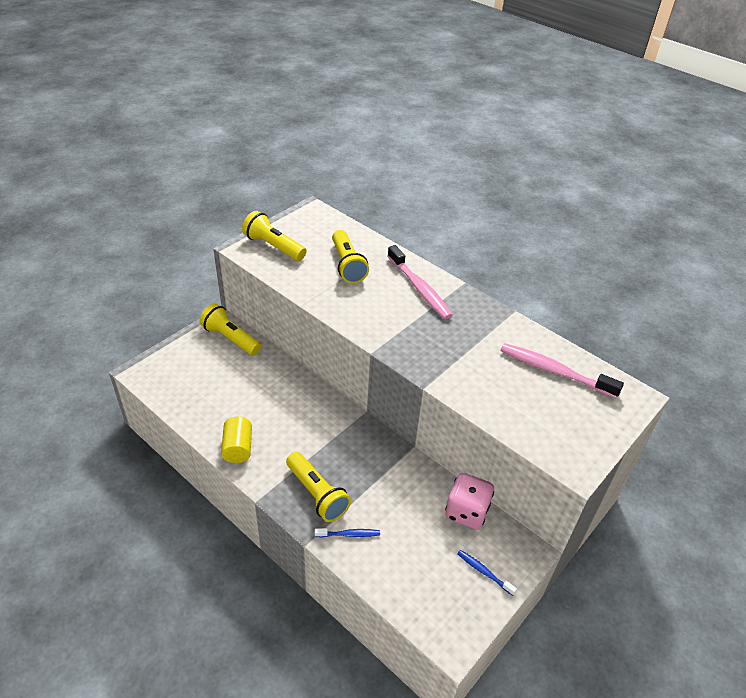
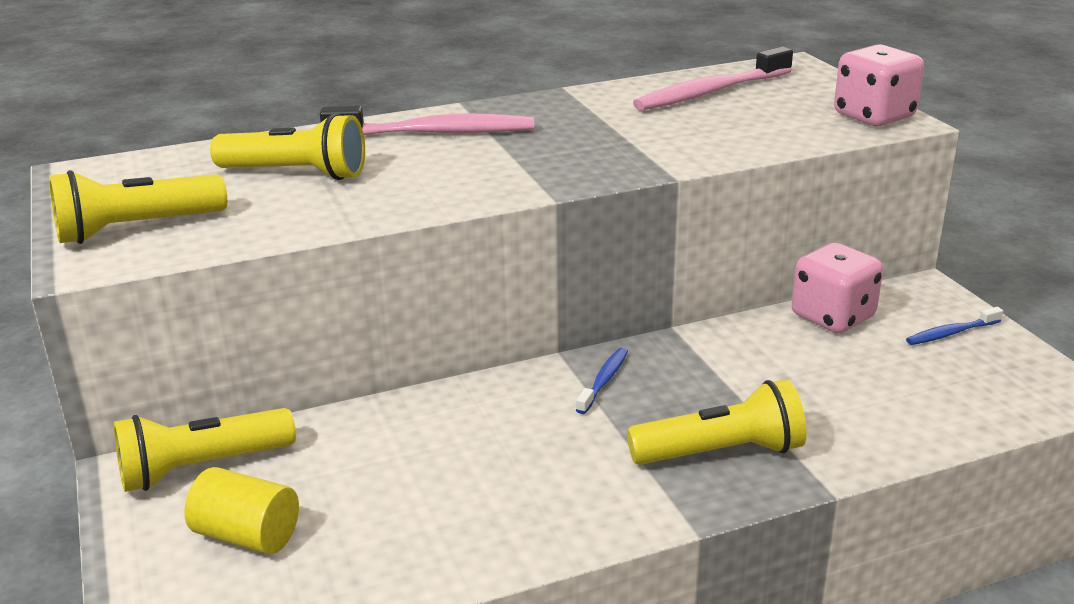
camera: 60 degrees left, 15 degrees down
(238, 448) = (539, 528): yellow cylinder -> yellow cylinder (247, 536)
(349, 534) = (830, 439): blue toothbrush -> blue toothbrush (604, 381)
(574, 453) = (874, 116): none -> pink dice

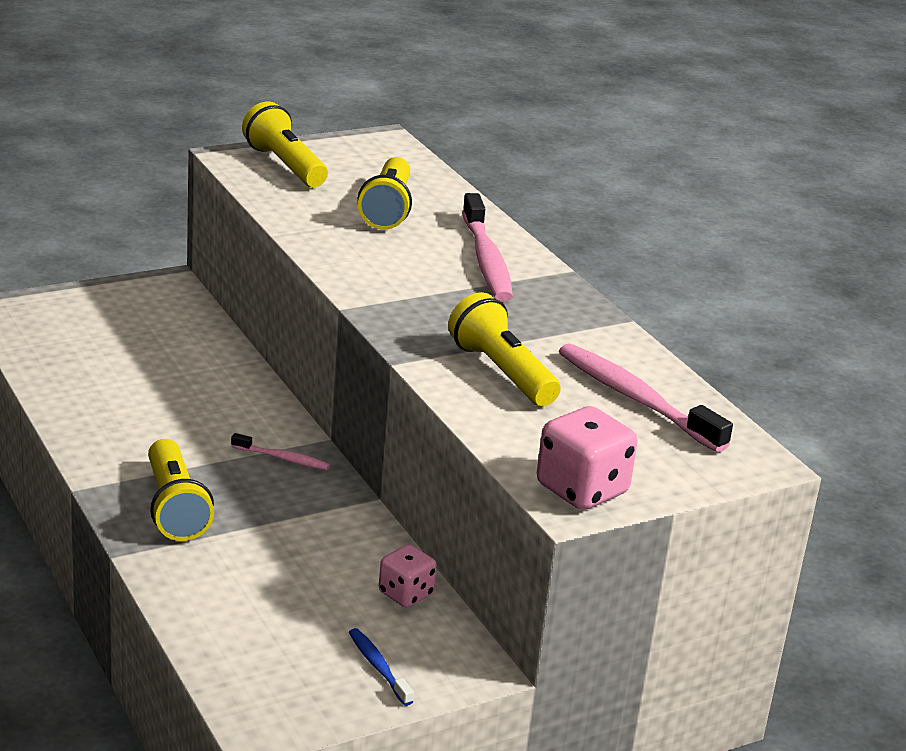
camera: 80 degrees right, 0 degrees up
(201, 468) = (172, 304): yellow flashlight -> yellow flashlight (501, 372)
(247, 536) = (98, 325): yellow cylinder -> none
(604, 381) = (282, 458): blue toothbrush -> pink toothbrush
(833, 317) = (405, 594): pink dice -> pink dice, size x0.63

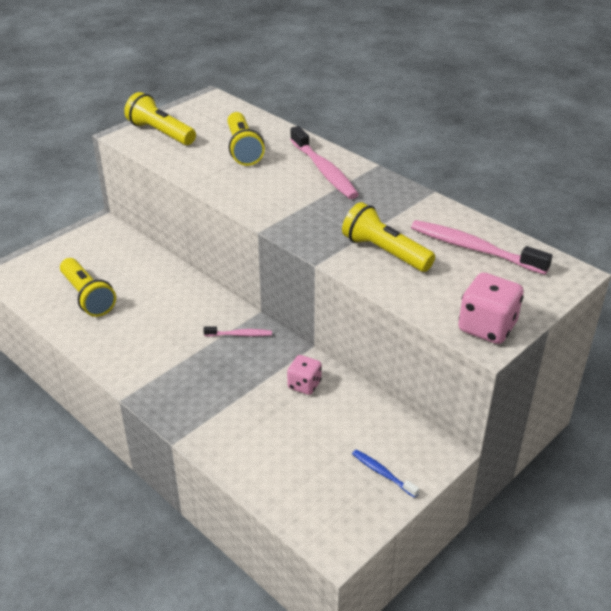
camera: 15 degrees left, 10 degrees up
(175, 508) = (193, 393): yellow flashlight -> yellow flashlight (88, 297)
(405, 594) = (368, 412): pink dice -> pink dice (304, 385)

